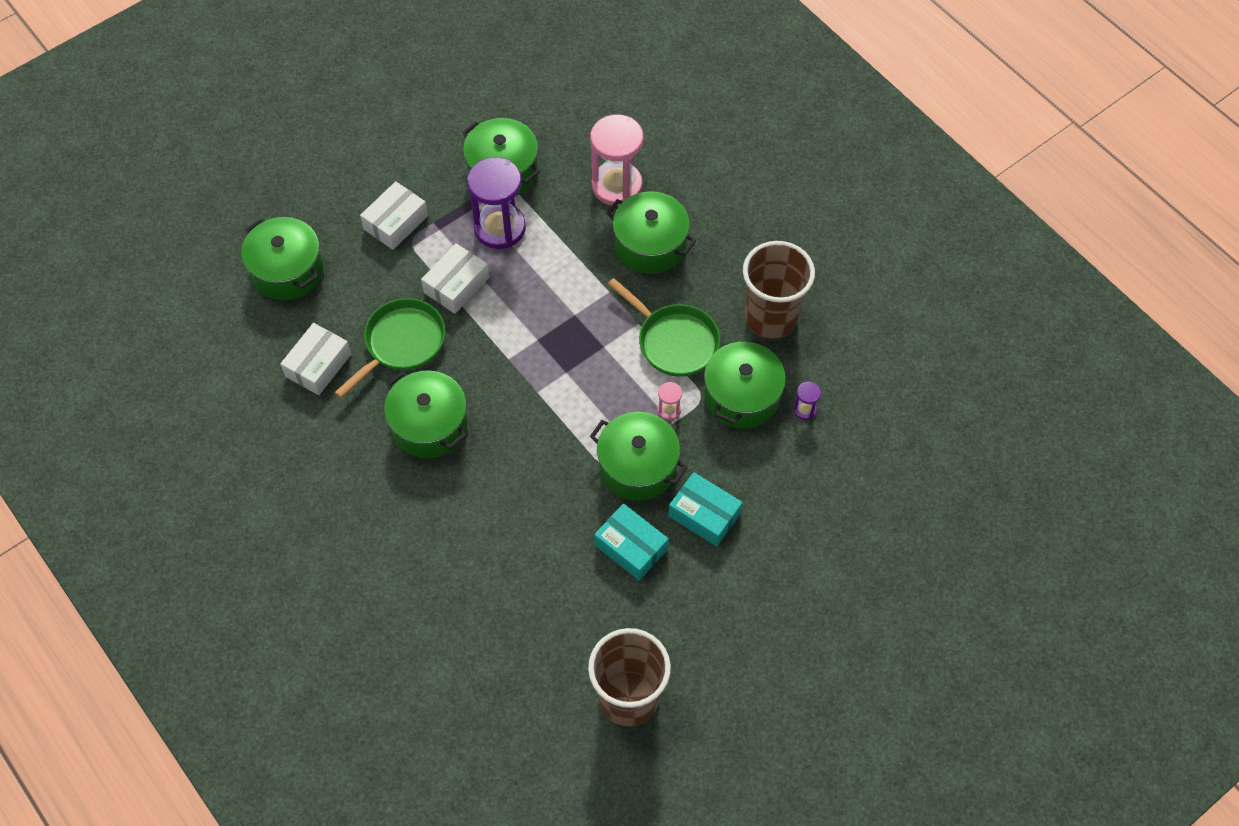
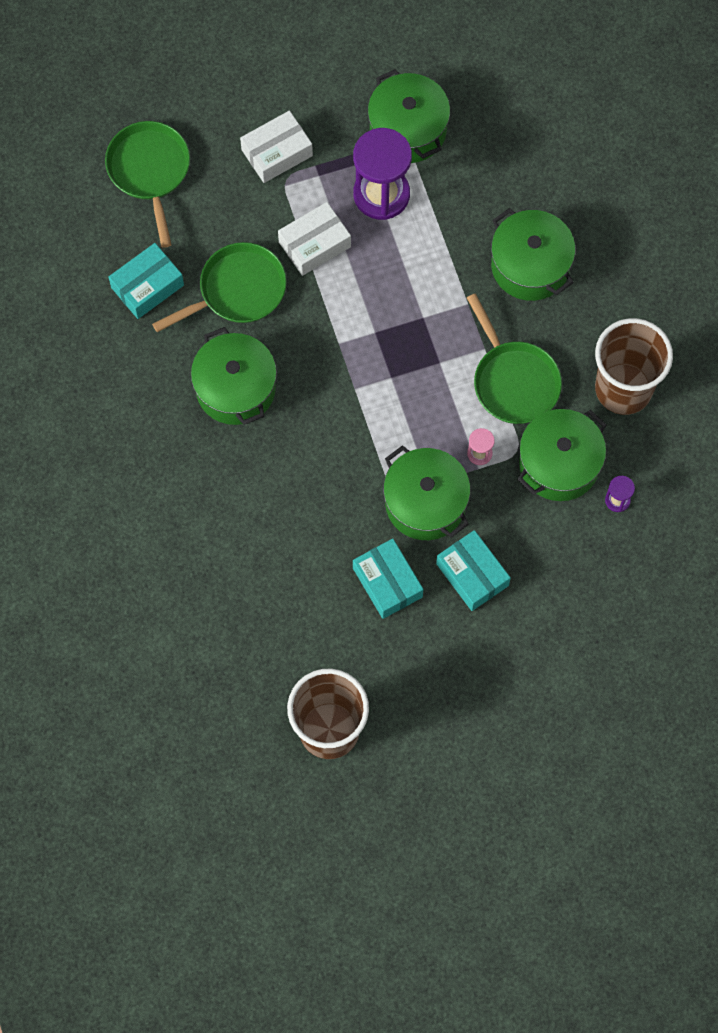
camera: 20 degrees right, 10 degrees up
(287, 271) = (150, 171): green pot -> green pan
(318, 365) = (147, 286): white box -> turquoise box
(617, 185) = (521, 186): pink hourglass -> none

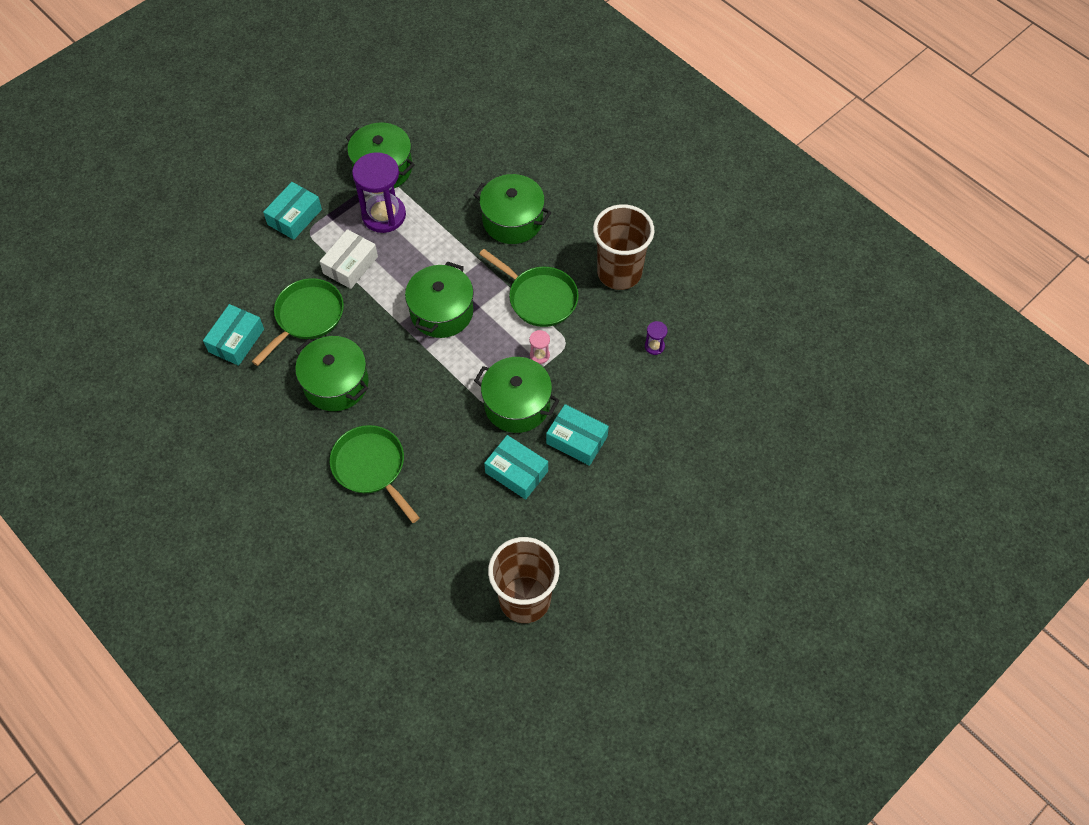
camera: 25 degrees left, 10 degrees down
(150, 171) = (204, 263): green pan -> green pan (371, 468)
(277, 153) = (294, 217): white box -> turquoise box
(559, 464) = (600, 339): green pot -> green pot (441, 312)

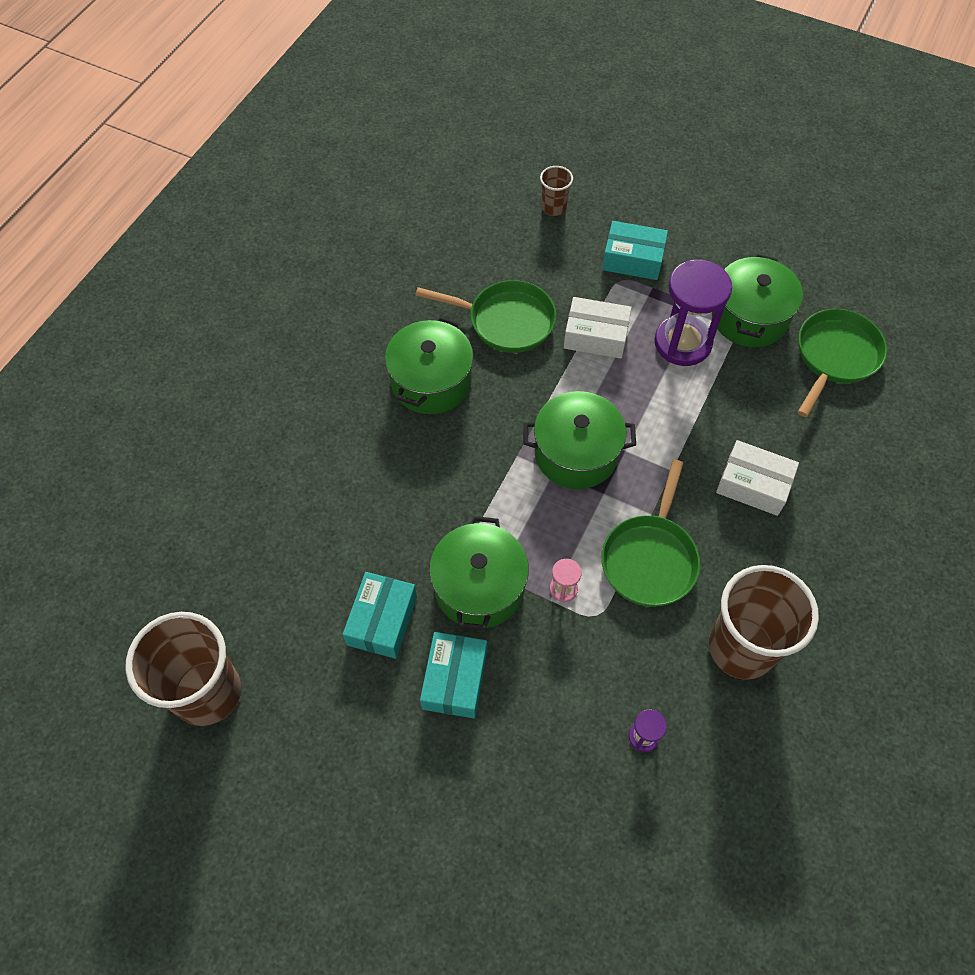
camera: 70 degrees right, 0 degrees up
(216, 249) = (554, 208): none -> brown cup
(236, 340) = (447, 269): turquoise box -> none
(371, 468) = (335, 458): green pan -> green pan (835, 357)
(512, 220) = (753, 485): green pot -> white box

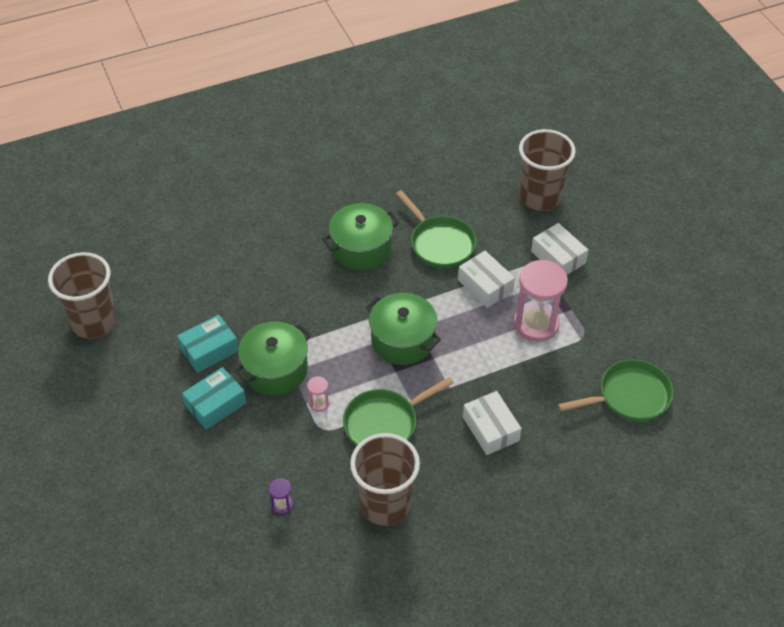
camera: 40 degrees right, 10 degrees down
(554, 208) = (540, 197): brown cup -> brown cup, size x2.12
(633, 259) = (558, 257): turquoise box -> white box
(682, 343) = (536, 324): purple hourglass -> pink hourglass
(749, 317) = (597, 337): green pot -> none

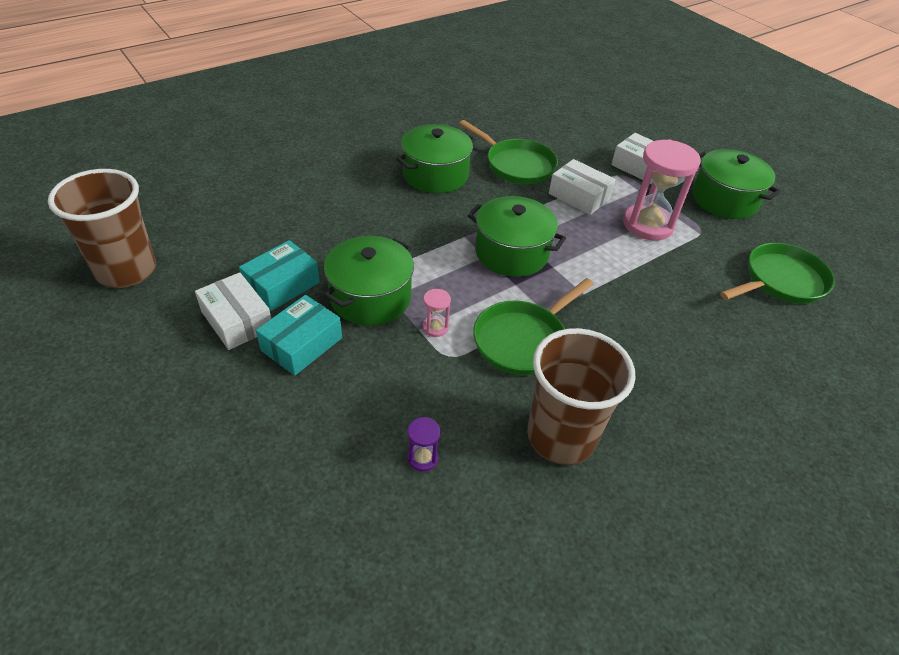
camera: 15 degrees left, 5 degrees down
(490, 429) = (650, 331): white box -> white box (237, 320)
(540, 197) = (598, 123): brown cup -> none
(623, 303) = (724, 200): none -> green pot

